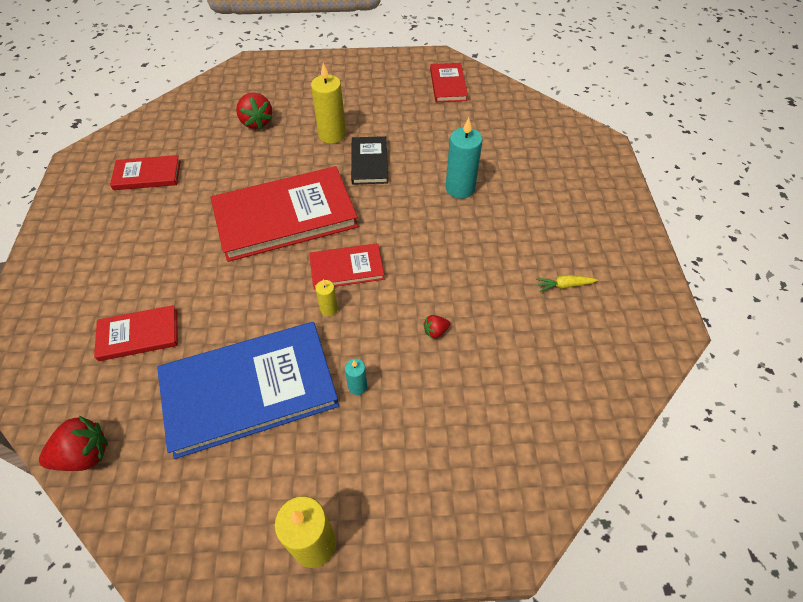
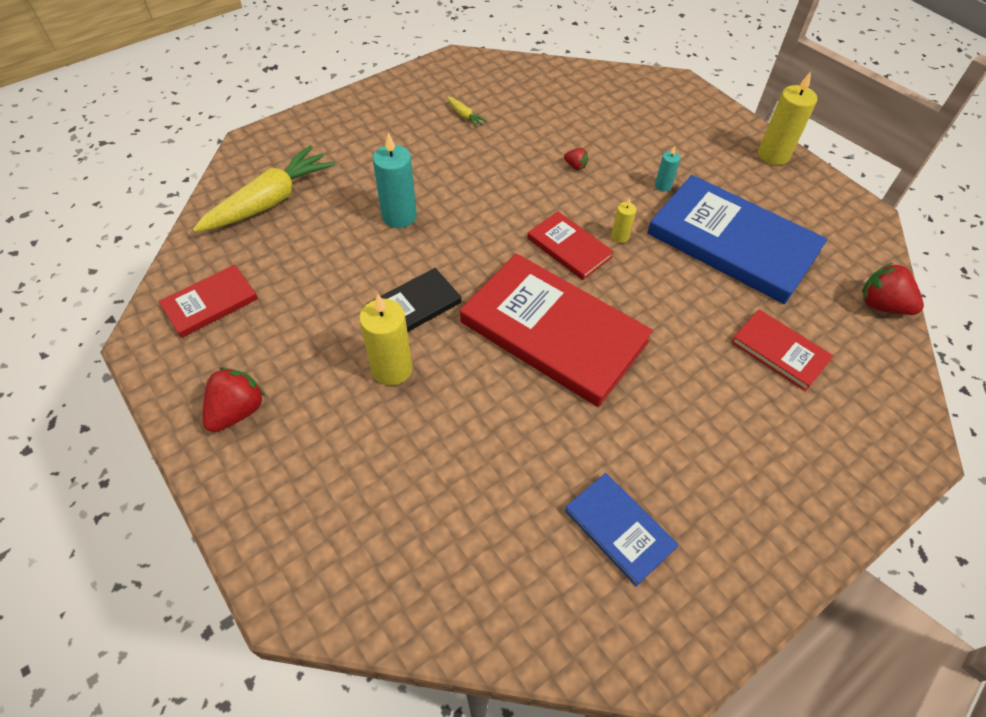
camera: 125 degrees left, 0 degrees up
(147, 175) = (619, 529): red book -> blue book
(256, 122) = (426, 473): red strawberry -> red strawberry (237, 411)
(525, 132) = (270, 201): none -> yellow carrot

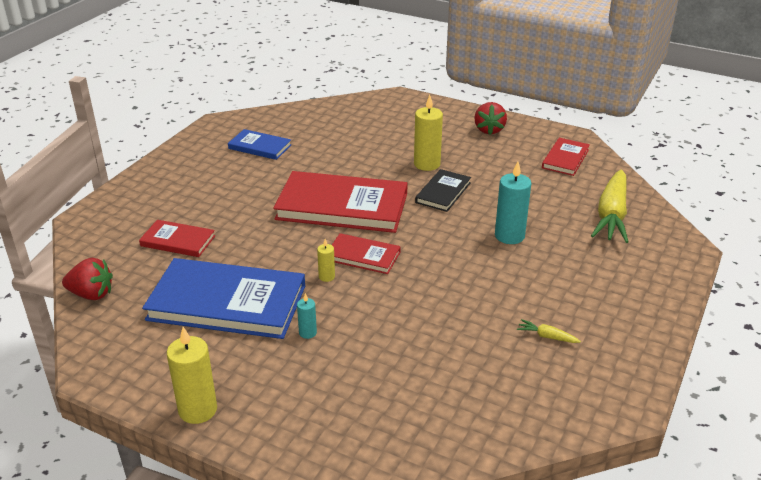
camera: 155 degrees right, 20 degrees down
(575, 166) = (401, 323): red strawberry -> none

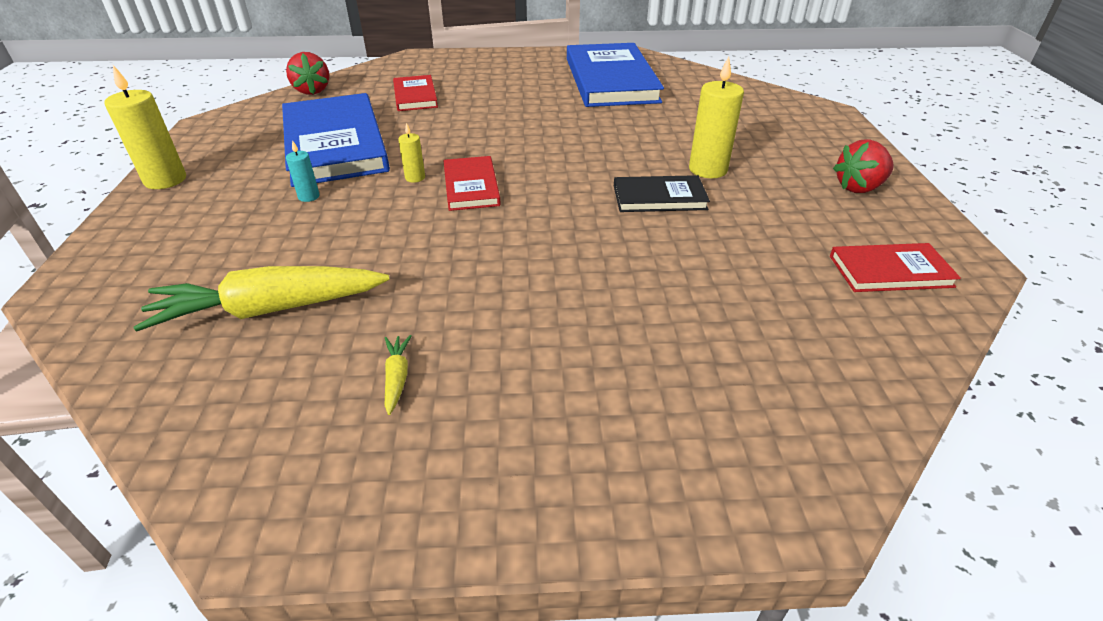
camera: 60 degrees right, 5 degrees up
(260, 147) = (611, 80): blue book -> blue book, size x1.99
(342, 206) = (554, 148): red book -> none
(509, 236) = (617, 275): turquoise candle -> none
(611, 215) = (793, 364): yellow carrot -> yellow carrot (270, 309)

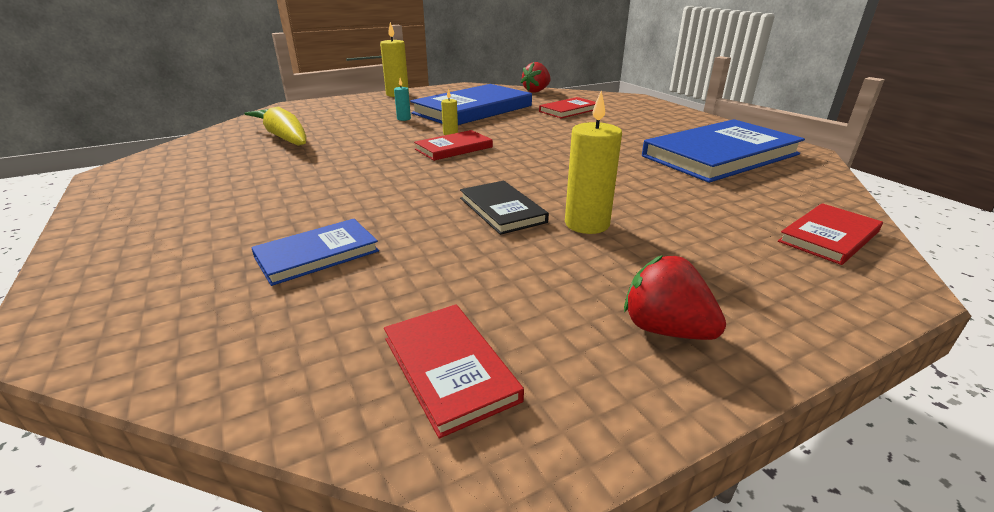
camera: 65 degrees right, 10 degrees down
(397, 378) = (224, 174): yellow carrot -> none
(702, 312) = (317, 254): none -> blue book
(766, 102) = (828, 236): none -> red book

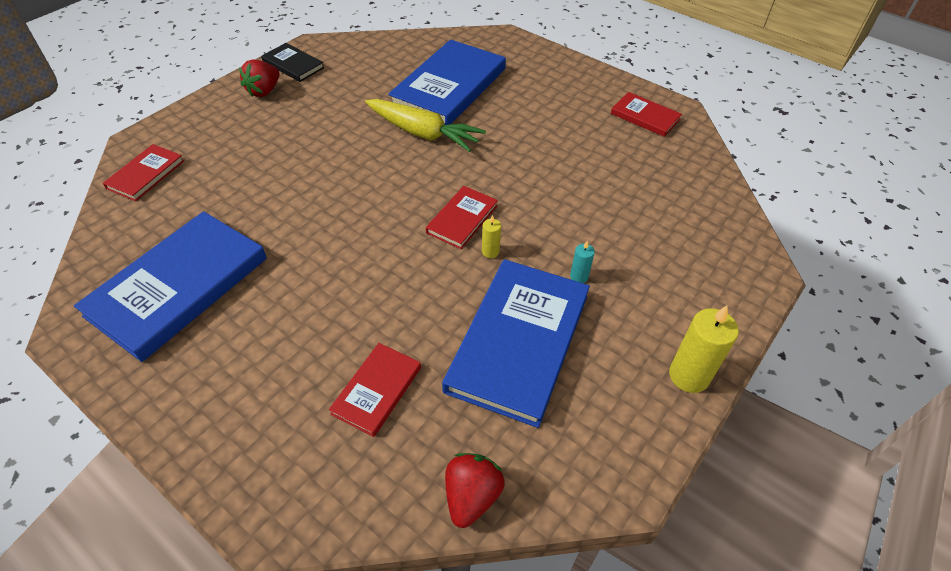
camera: 155 degrees right, 20 degrees up
(284, 137) = (644, 192): yellow carrot -> yellow carrot (423, 133)
(317, 254) = (449, 87): blue book -> blue book, size x1.99
(449, 368) = (347, 59): red book -> red book (645, 116)
(502, 210) = (369, 144): black book -> black book (293, 65)
(587, 224) = (308, 146): yellow candle -> none
(665, 329) = (264, 91): red strawberry -> red strawberry turned 105 degrees clockwise

